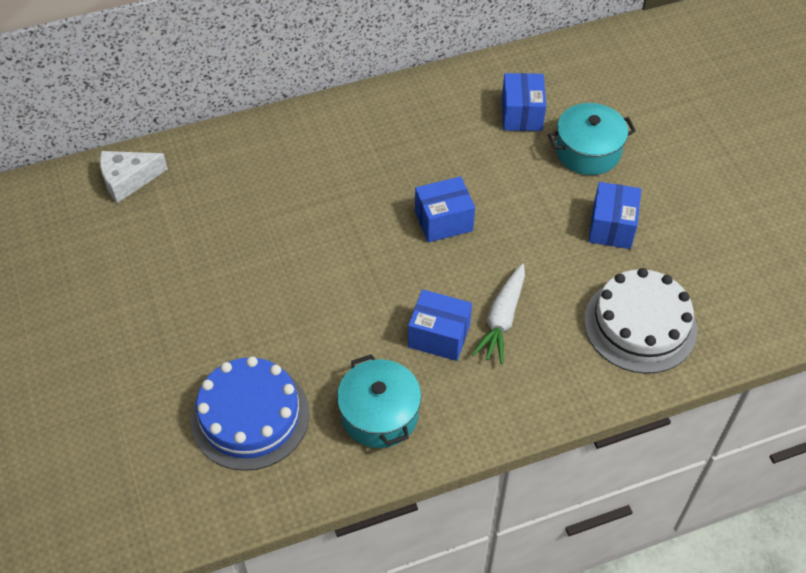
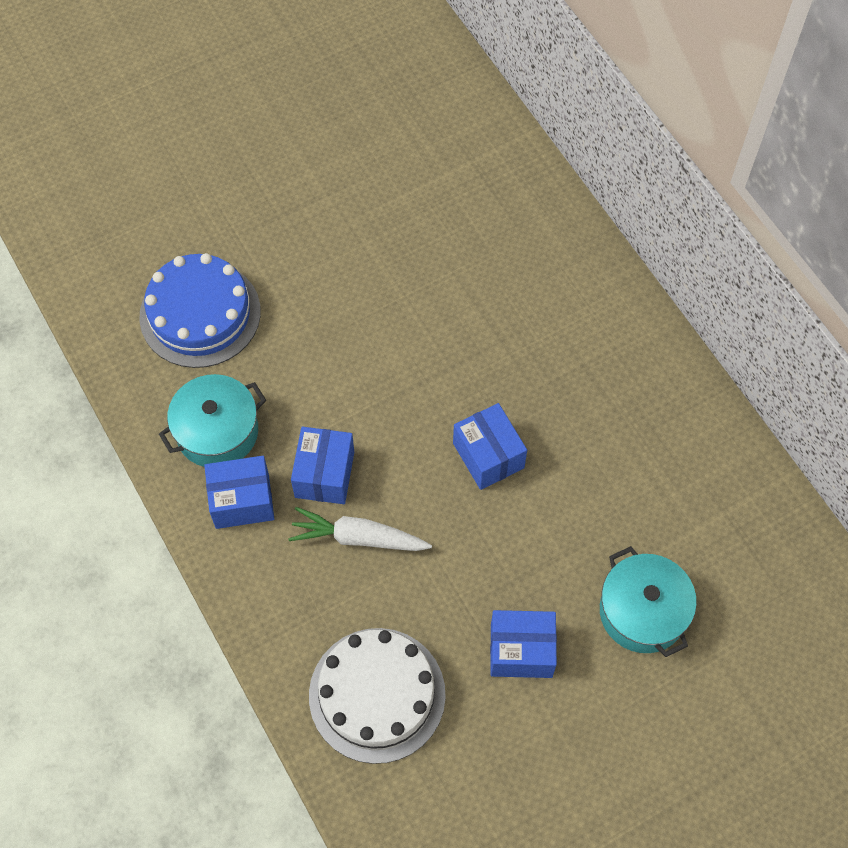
camera: 80 degrees right, 10 degrees up
(128, 180) = (476, 132): white cheese -> none
(521, 114) = (686, 523): blue box -> blue box (242, 501)

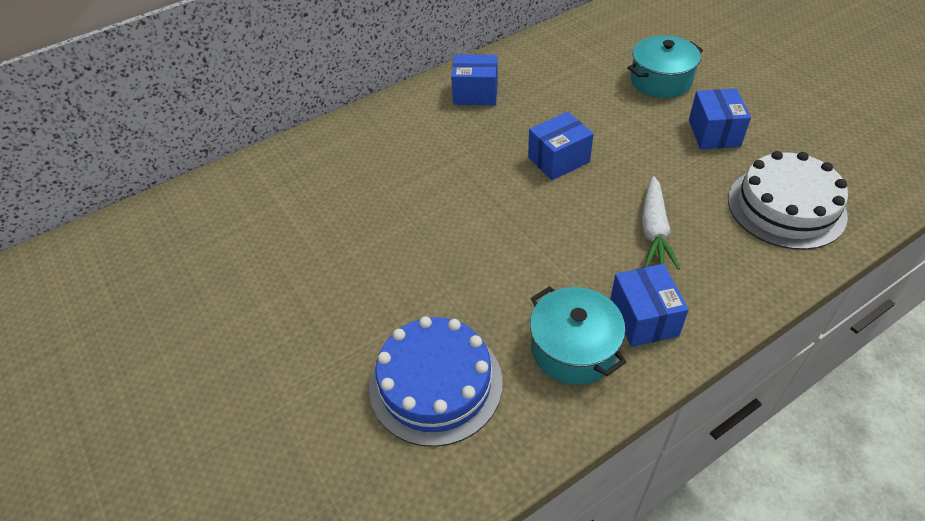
camera: 90 degrees left, 15 degrees down
(324, 474) = (600, 259): blue box -> blue box (475, 93)

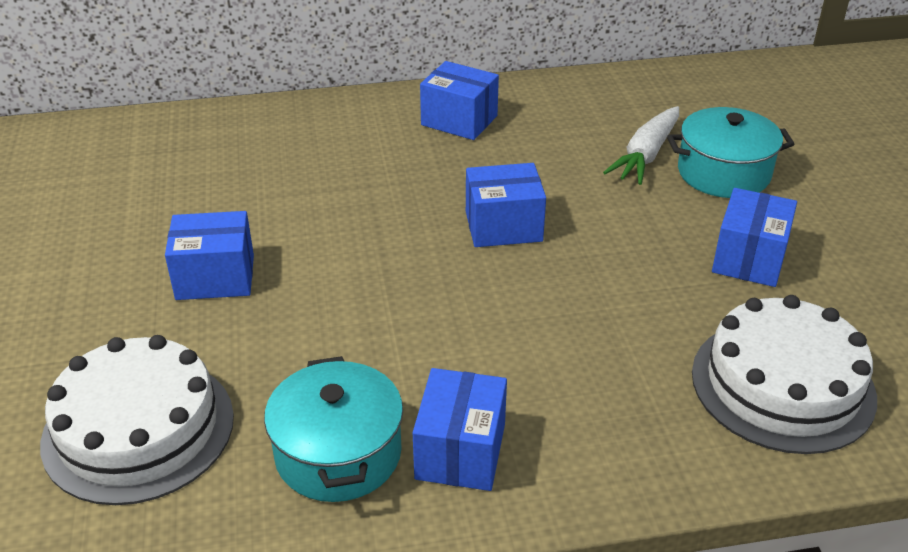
camera: 20 degrees right, 10 degrees down
(402, 259) = (215, 277): none -> blue box
(435, 383) = (138, 429): blue cake -> white cake
(654, 231) = (563, 351): white carrot -> white carrot (646, 155)

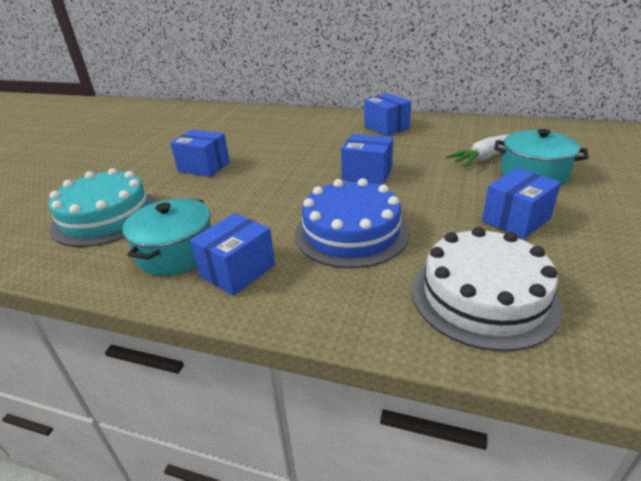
camera: 30 degrees right, 5 degrees down
(138, 429) = (106, 217): white cake -> turquoise cake
(563, 339) = (351, 232): none -> blue cake

